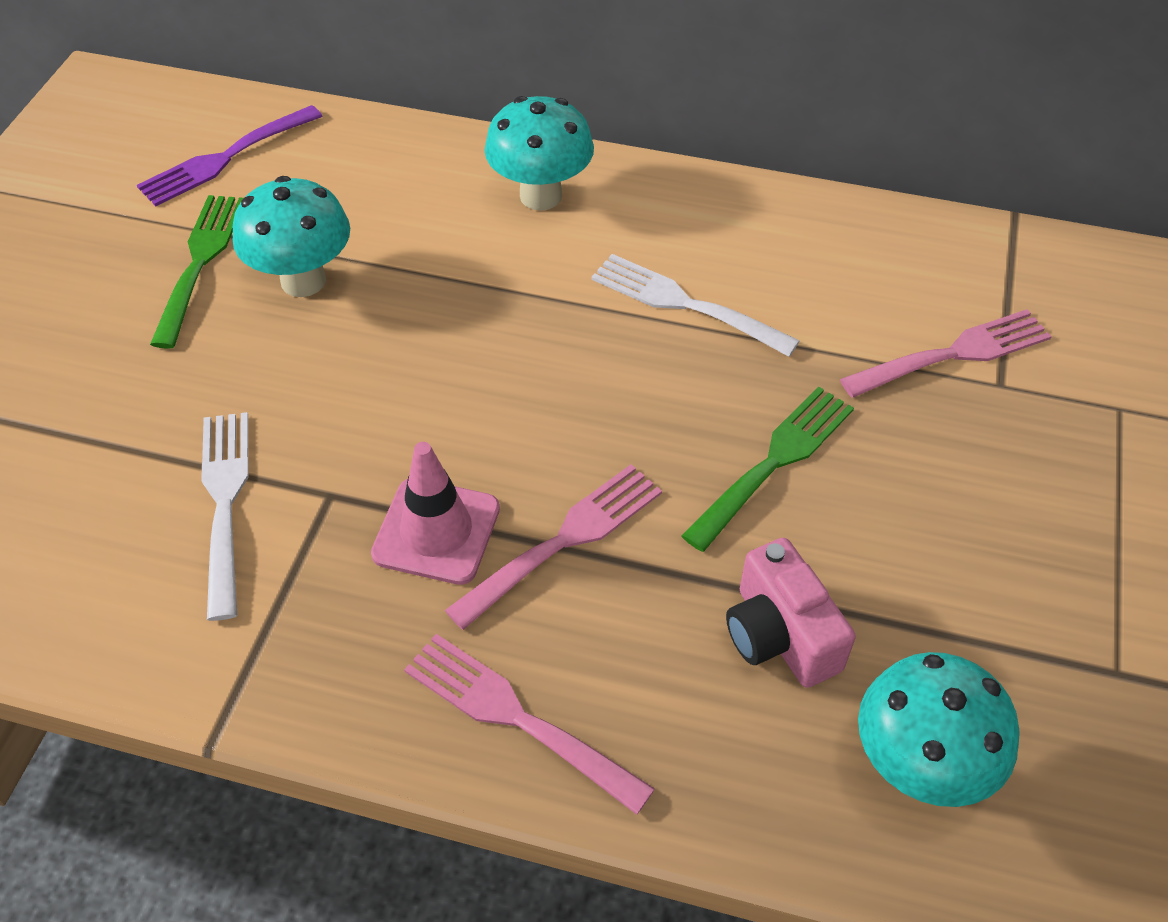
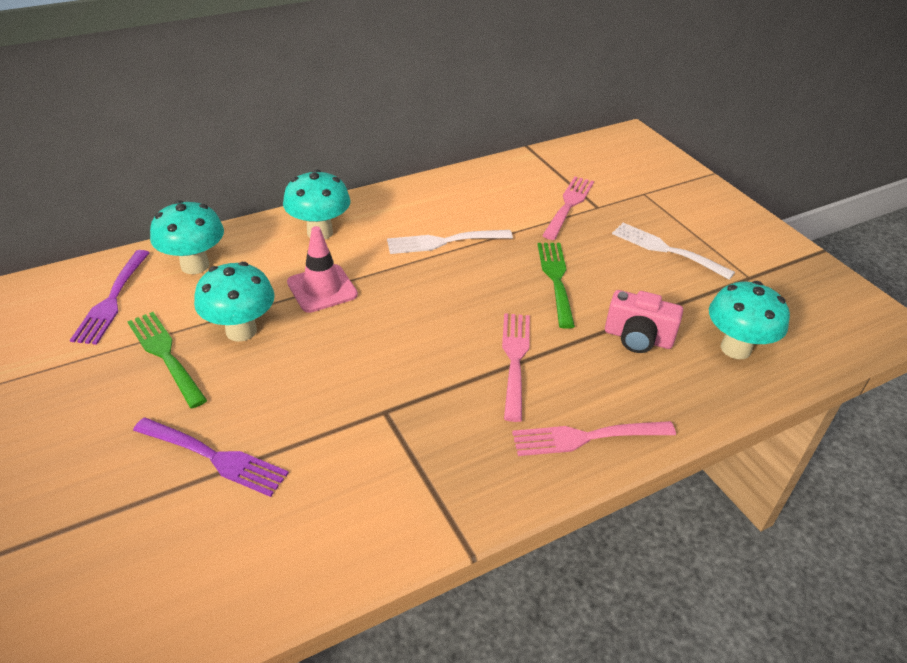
camera: 45 degrees left, 10 degrees down
(112, 422) = (215, 457): none -> purple fork
(224, 502) = (334, 450): white fork -> white fork (666, 250)
(351, 161) = (195, 265): none -> turquoise mushroom
(436, 531) = (456, 392): pink traffic cone -> pink traffic cone (322, 289)

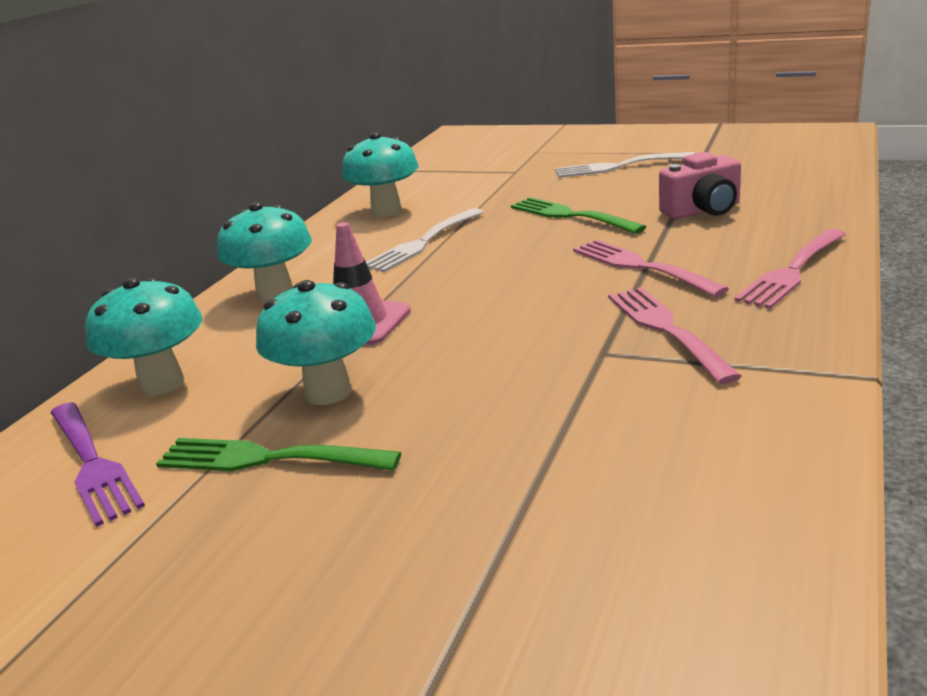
camera: 35 degrees left, 15 degrees down
(215, 457) = (502, 485): purple fork -> none
(569, 205) = (489, 180): pink fork -> pink fork (666, 329)
(735, 348) = (777, 183): turquoise mushroom -> turquoise mushroom (386, 211)

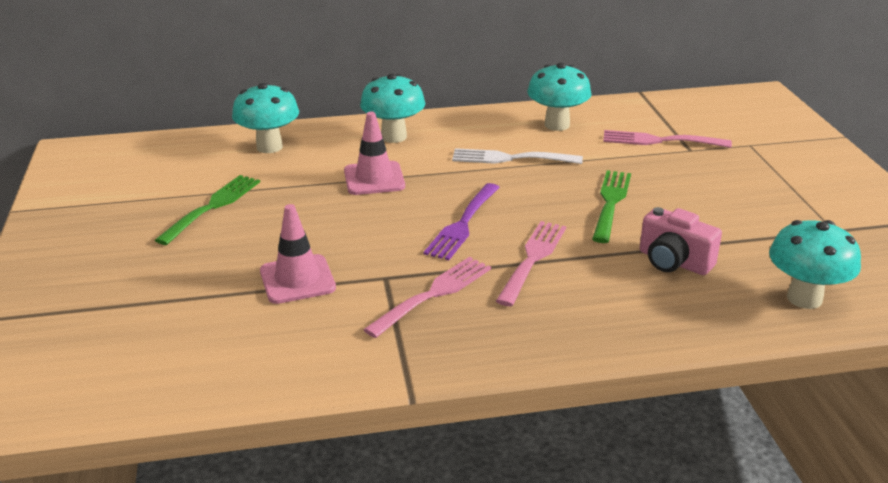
camera: 55 degrees right, 5 degrees up
(93, 464) = (188, 162): purple fork -> purple fork (463, 224)
(266, 459) = (213, 206): green fork -> green fork turned 45 degrees clockwise
(328, 392) = (286, 199): turquoise mushroom -> turquoise mushroom (804, 298)
(552, 415) = (297, 279): none -> pink traffic cone
(618, 167) = (747, 194): white fork -> none
(792, 271) = (572, 330): pink fork -> pink fork (659, 141)

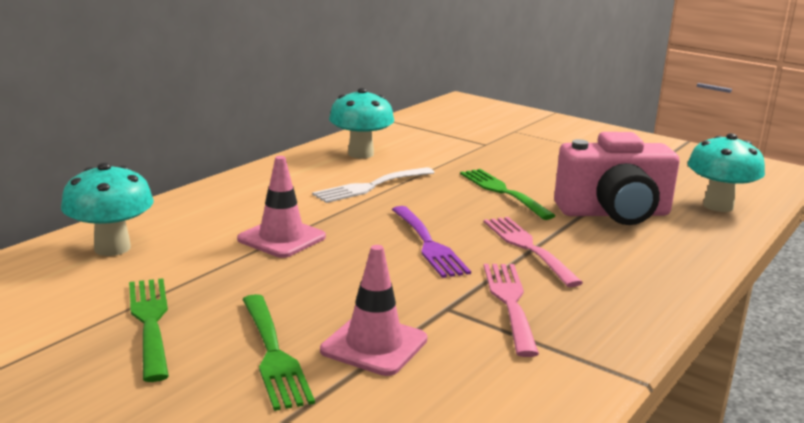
camera: 45 degrees left, 10 degrees down
(237, 257) = (274, 354): none -> green fork
(394, 137) = (234, 201): turquoise mushroom -> none
(659, 141) = (454, 144): pink fork -> none
(673, 262) = (614, 213): pink camera -> pink camera, size x1.62

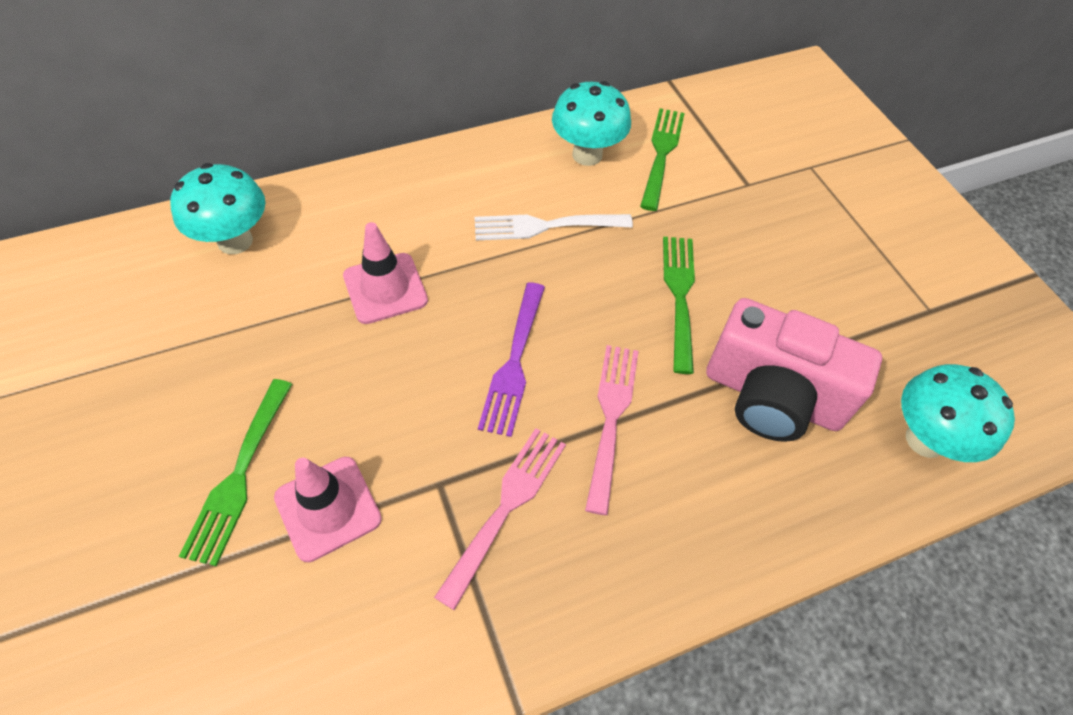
camera: 30 degrees right, 35 degrees up
(150, 322) = (183, 375): green fork -> green fork (661, 153)

